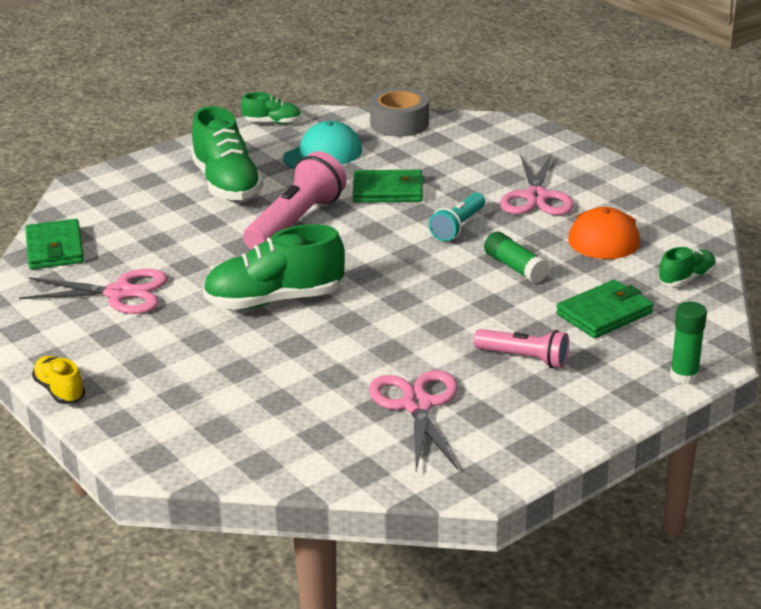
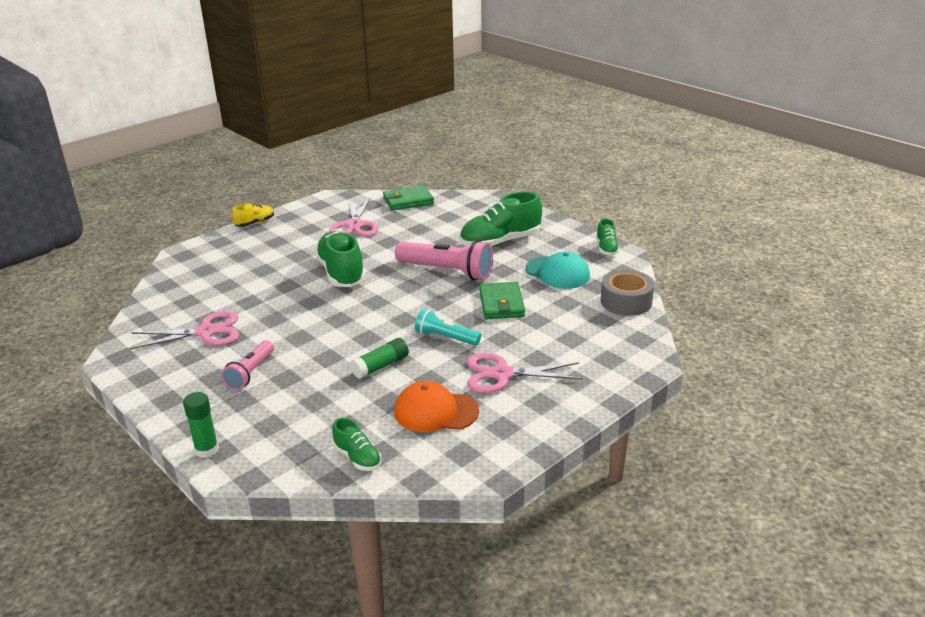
camera: 85 degrees right, 0 degrees up
(604, 314) = (305, 410): green wallet -> none

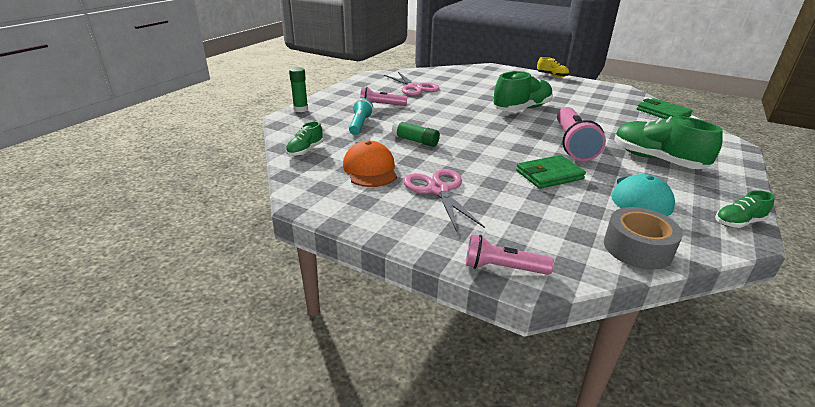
camera: 70 degrees right, 0 degrees up
(354, 225) = (594, 102): pink scissors -> none
(446, 338) = (472, 158): turquoise flashlight -> turquoise flashlight (360, 125)
(635, 369) = (503, 268): none -> pink flashlight

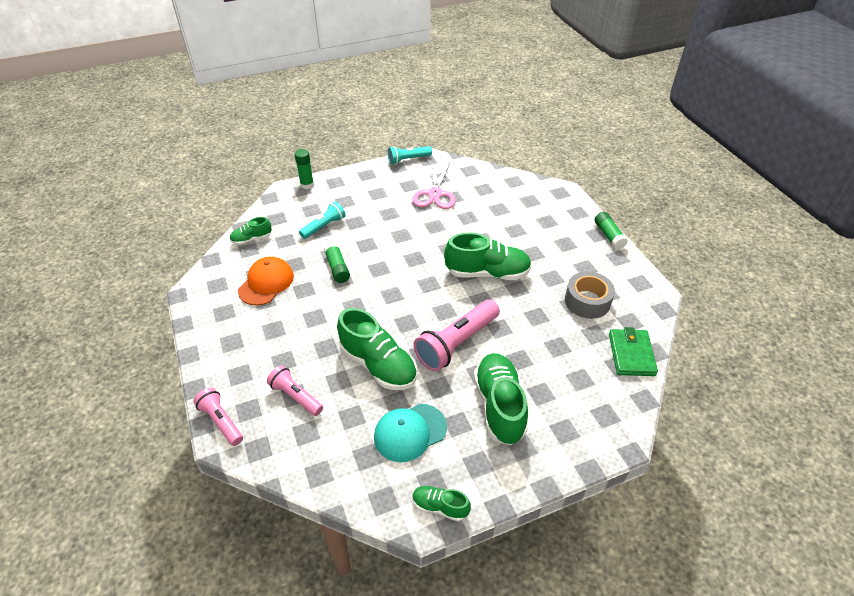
camera: 40 degrees right, 15 degrees up
(362, 78) = (408, 159): none -> turquoise flashlight
(381, 105) = (372, 208): pink flashlight -> pink flashlight (296, 396)
(438, 190) = (280, 331): pink scissors -> none
(549, 175) = (378, 365): green wallet -> green shoe
(552, 75) = (609, 235): yellow shoe -> green glue stick
(637, 248) = (323, 469): grey tape -> grey tape (587, 301)

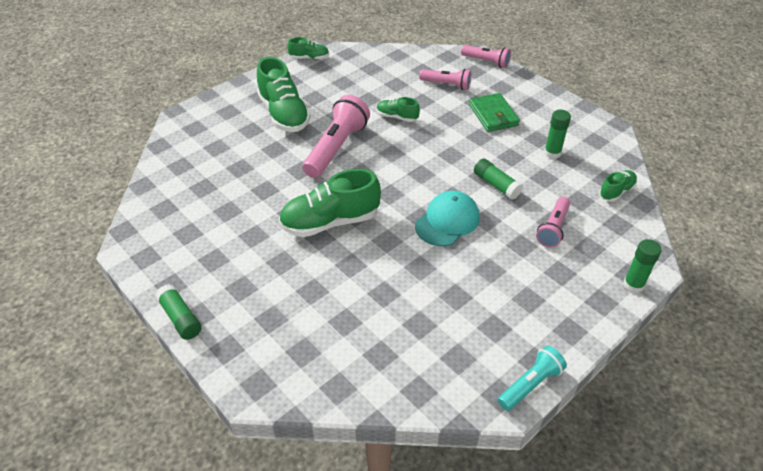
camera: 160 degrees right, 0 degrees up
(266, 283) = (552, 153): orange cap -> green glue stick
(324, 226) = (553, 228): turquoise flashlight -> pink flashlight
(378, 365) = (397, 117): green shoe -> green shoe, size x0.52
(410, 432) = (347, 85): turquoise cap -> turquoise cap (447, 221)
(435, 194) = (447, 322): pink scissors -> none
(587, 301) = (210, 218): grey tape -> none
(631, 354) = (166, 177): green wallet -> green wallet (493, 115)

